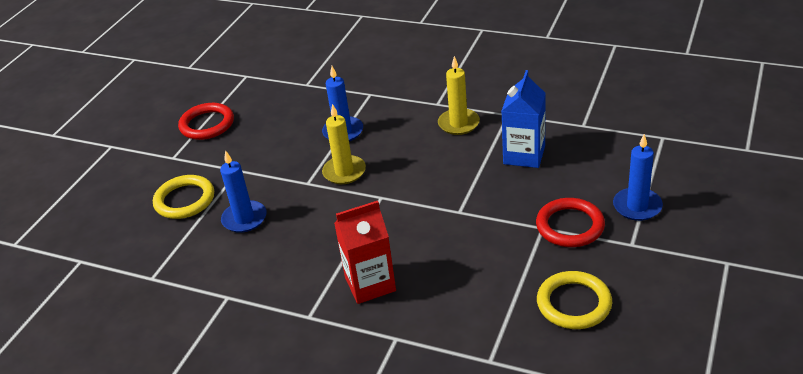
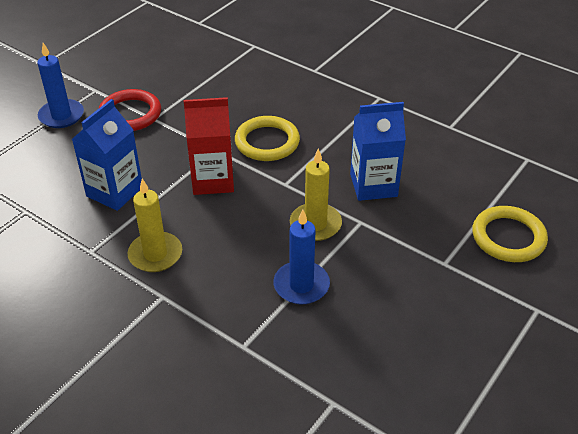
camera: 170 degrees left, 5 degrees up
(207, 124) = (495, 360): red ring -> none
(244, 219) = (435, 196): blue candle -> none
(301, 215) = (373, 185): none -> blue carton
(370, 284) = (322, 109): red carton -> red carton (213, 180)
(574, 303) = (173, 63): yellow ring -> yellow ring (267, 142)

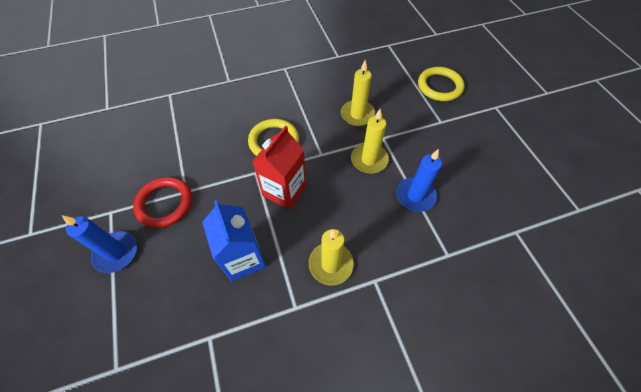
camera: 55 degrees left, 15 degrees up
(373, 185) = (357, 114): blue carton -> yellow candle

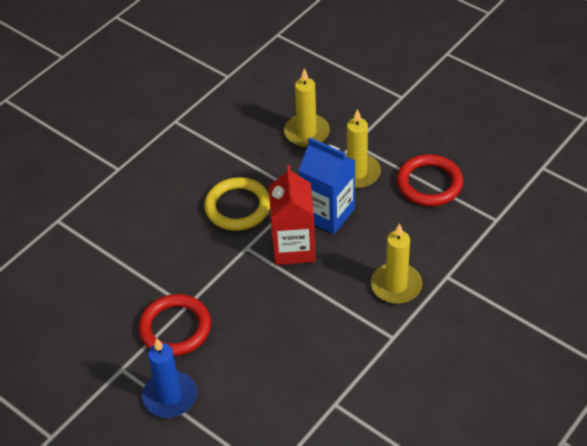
camera: 30 degrees left, 10 degrees down
(243, 258) = (307, 327): blue carton -> blue carton (328, 214)
(415, 196) = (429, 183): blue candle -> red ring
(439, 86) = (372, 58): yellow ring -> none

